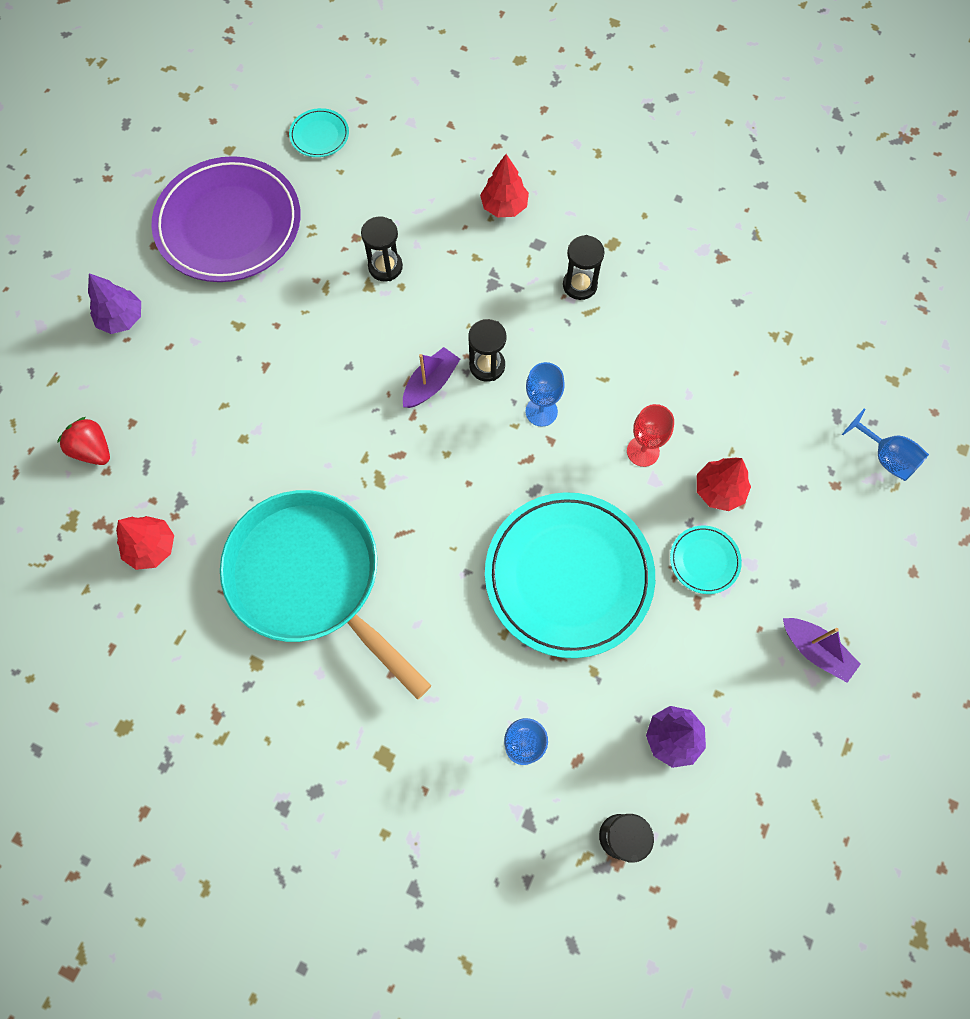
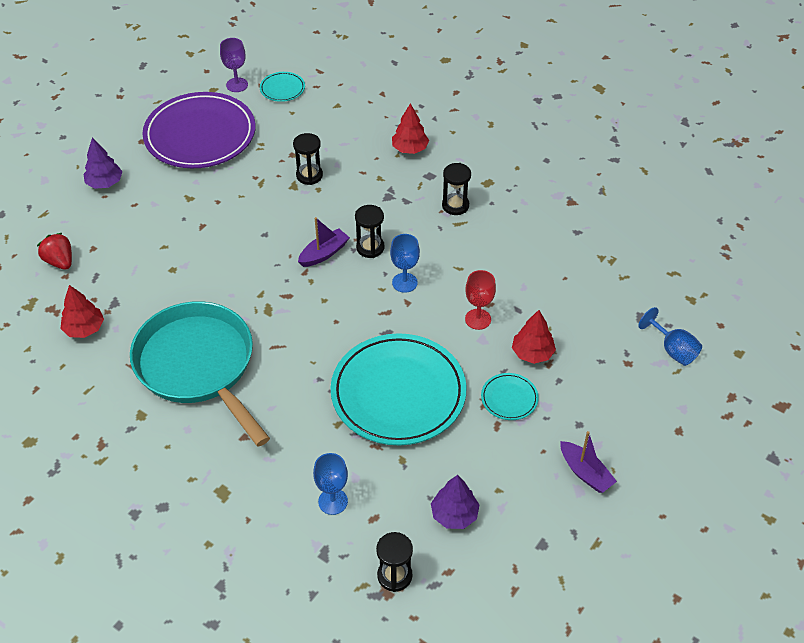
camera: 10 degrees right, 20 degrees down
(258, 138) = (237, 85): none -> purple goblet

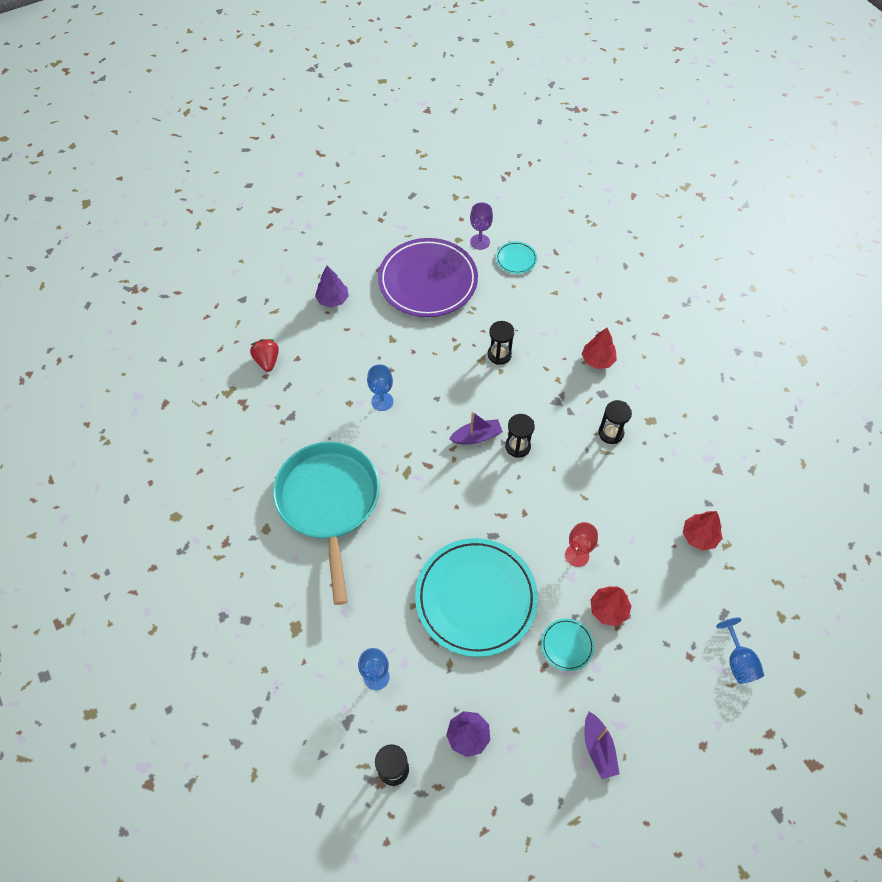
camera: 25 degrees right, 10 degrees up
(84, 329) = (258, 431): red tree -> red tree (699, 536)
(404, 282) = (531, 493): blue goblet -> blue goblet (382, 401)

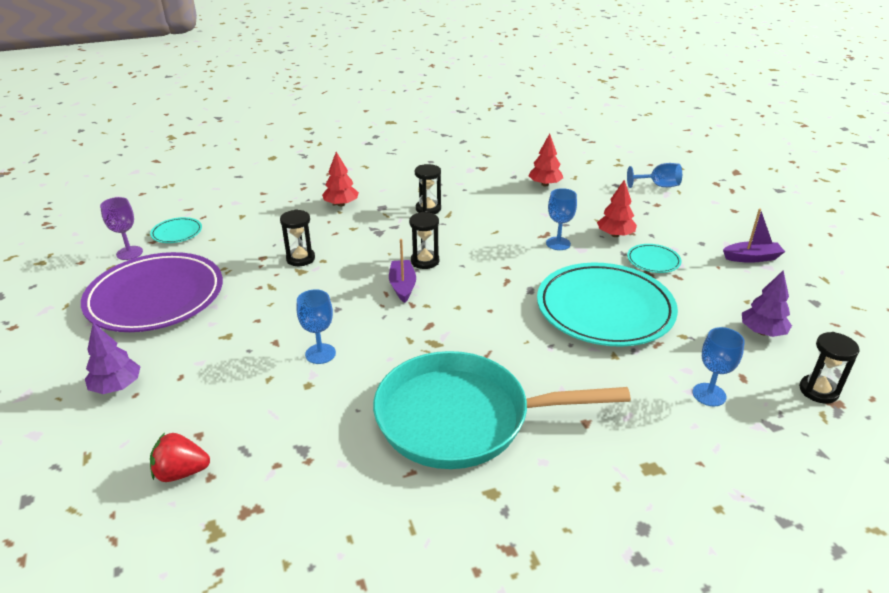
camera: 80 degrees left, 25 degrees down
(577, 555) = (558, 243): red goblet -> blue goblet

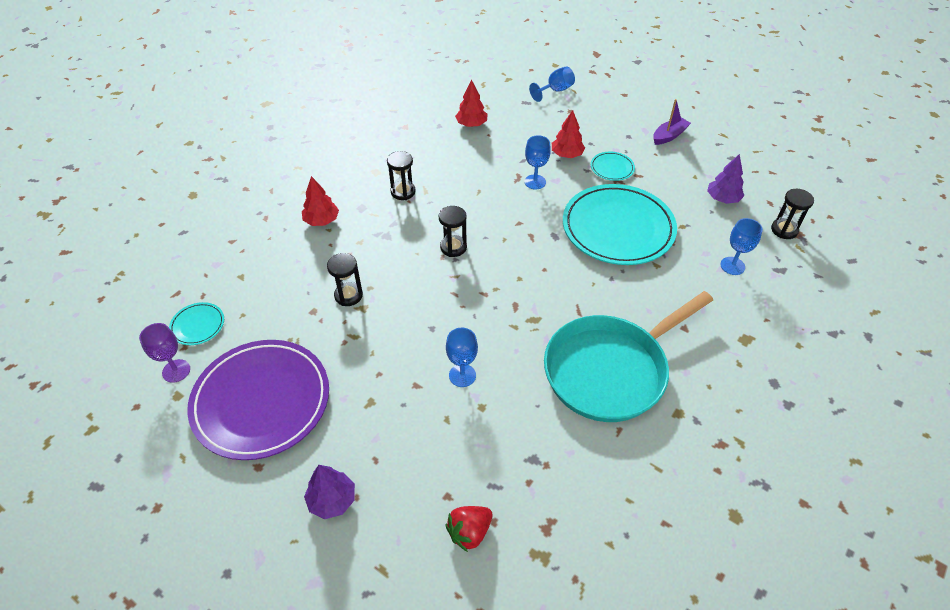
camera: 35 degrees left, 15 degrees up
(402, 286) = (460, 280): purple boat -> none

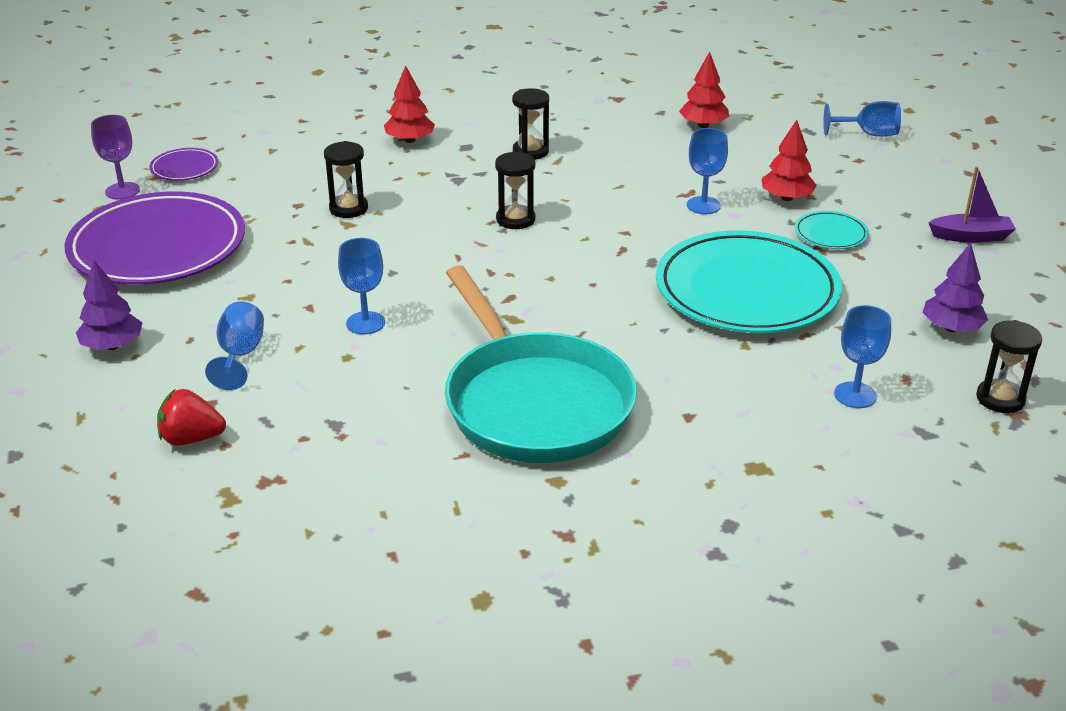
camera: 40 degrees right, 15 degrees down
(198, 325) = (184, 168): turquoise plate -> purple plate
(420, 449) = (240, 355): none -> blue goblet
(610, 370) = (534, 403): turquoise pan -> turquoise pan turned 120 degrees counterclockwise

